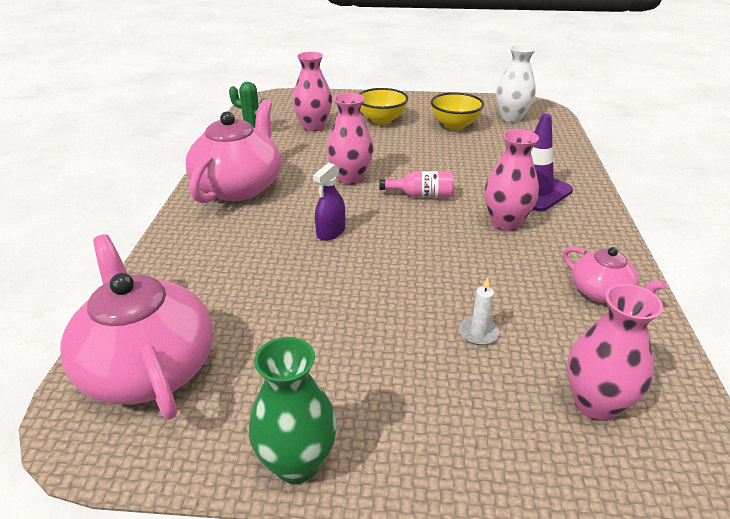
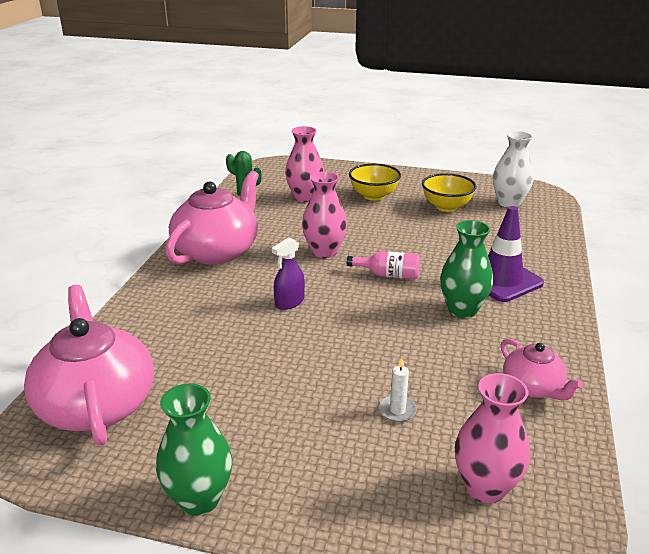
camera: 10 degrees right, 5 degrees down
(505, 223) = (462, 310): pink vase -> green vase

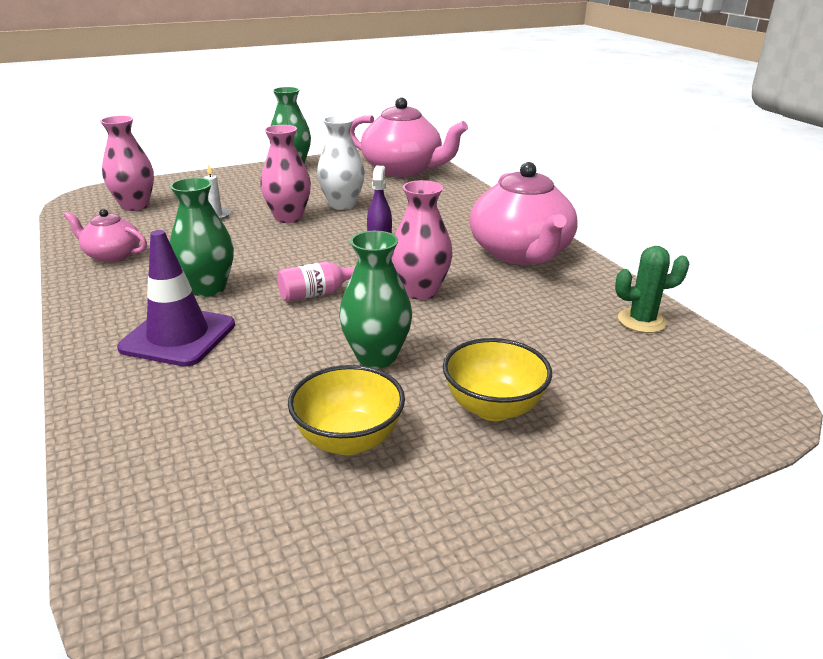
camera: 140 degrees right, 0 degrees up
(305, 197) = (577, 355): pink vase -> pink vase (288, 217)
(398, 229) = (376, 357): none -> green vase
(509, 203) = (233, 516): white vase -> white vase (342, 205)

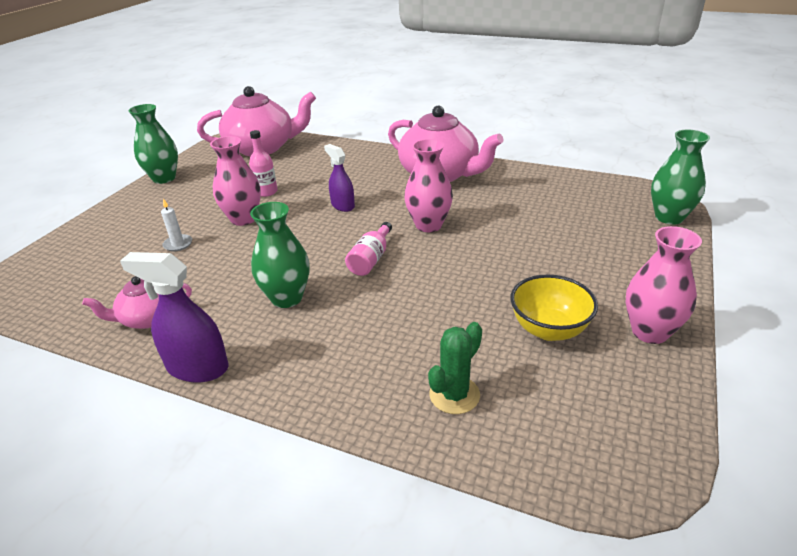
camera: 40 degrees left, 5 degrees up
(76, 302) = (197, 367): none -> purple spray bottle
(135, 205) = (79, 271): pink vase -> pink vase (649, 332)
(178, 336) = (333, 340): purple traffic cone -> none
(342, 205) = (266, 192): white vase -> pink bottle
(376, 357) = (478, 277): green vase -> green vase (669, 217)
(493, 407) = (578, 268): yellow bowl -> none
(641, 321) = (560, 184): green cactus -> green cactus (454, 395)

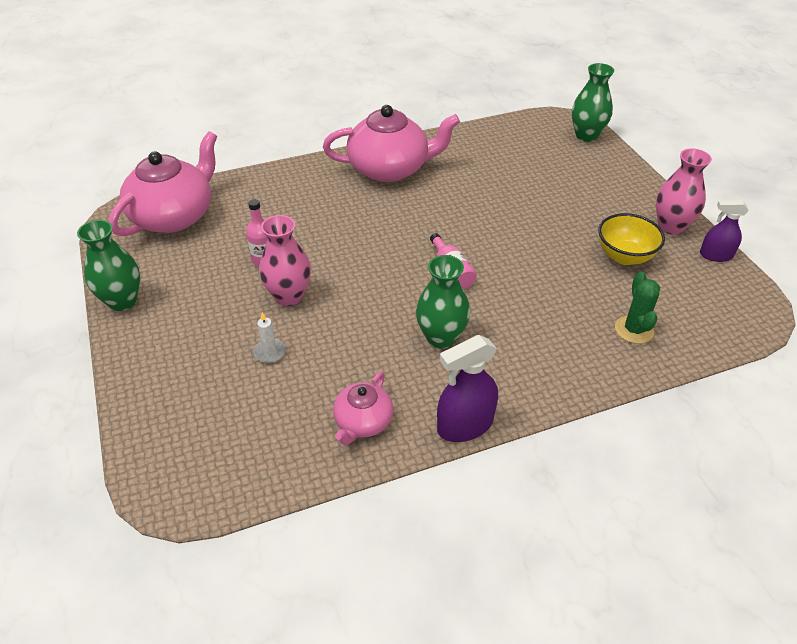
camera: 45 degrees left, 10 degrees up
(342, 205) = (356, 237): purple spray bottle -> purple spray bottle (715, 255)
(428, 225) = (449, 220): pink vase -> none

